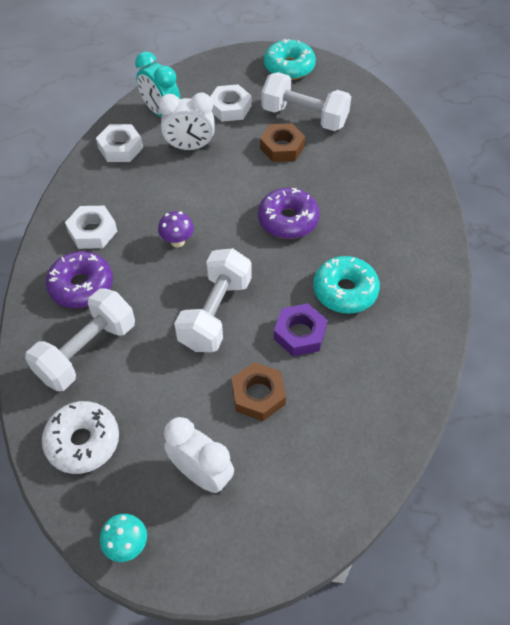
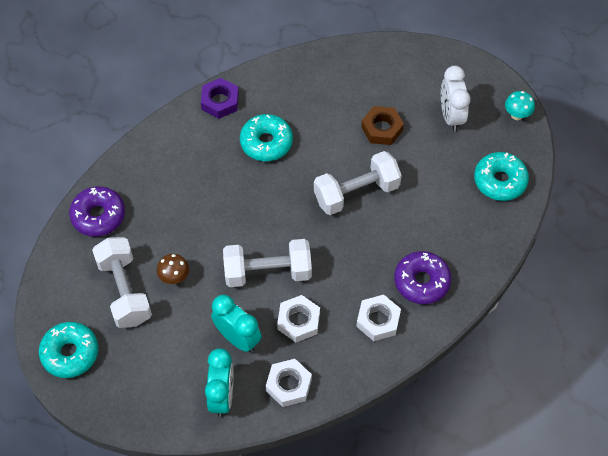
camera: 135 degrees left, 5 degrees up
(83, 442) = (500, 181): white donut -> turquoise donut
(87, 351) = (455, 232): white dumbbell -> white dumbbell (267, 272)
(177, 241) = (329, 262): purple mushroom -> none
(190, 147) = (238, 338): white clock -> turquoise clock
(230, 108) = (165, 351): white nut -> white nut (298, 321)
(282, 147) = (174, 277): brown nut -> brown mushroom
(288, 220) = (242, 216): purple donut -> purple donut (98, 216)
(300, 334) = (322, 141): purple nut -> purple nut (220, 101)

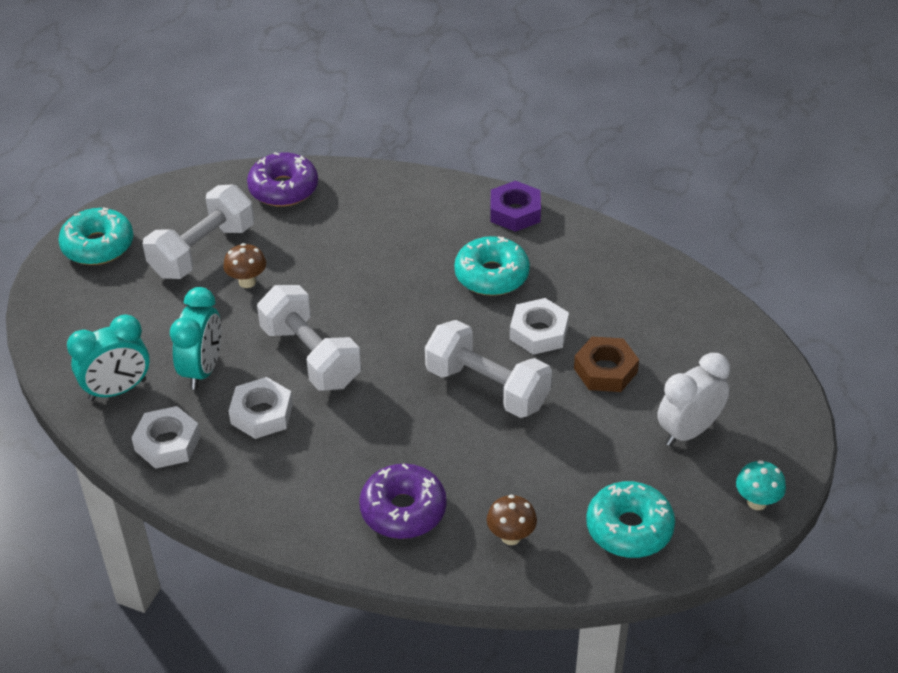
camera: 60 degrees right, 15 degrees down
(378, 320) = (314, 490): white nut -> white nut (538, 332)
(472, 238) = (511, 536): none -> brown mushroom

